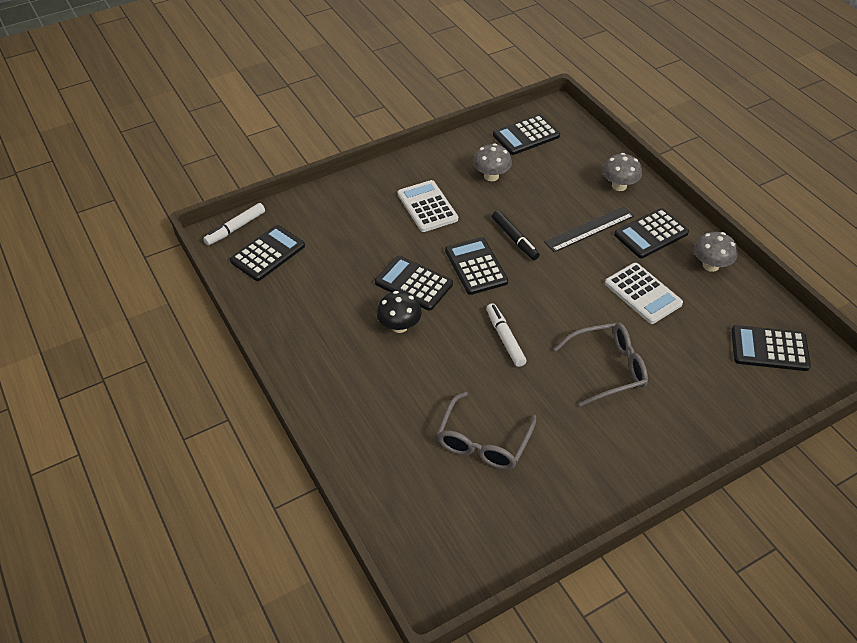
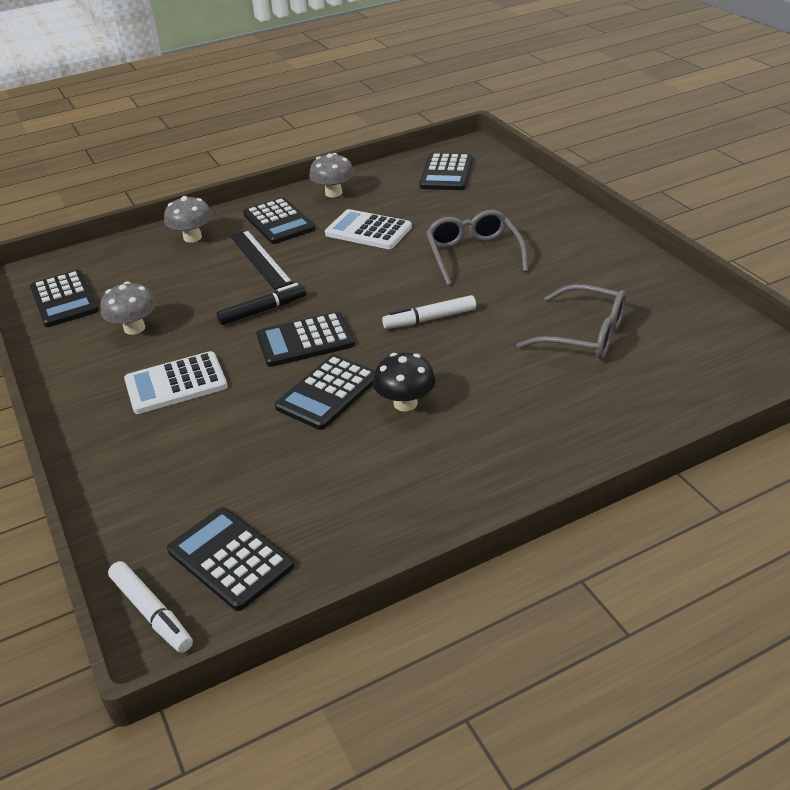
camera: 85 degrees left, 10 degrees down
(643, 293) = (368, 231): white calculator -> white calculator turned 120 degrees counterclockwise

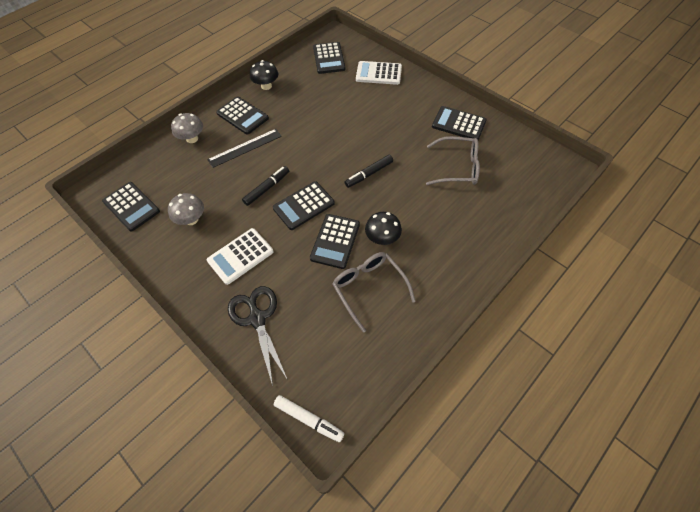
camera: 20 degrees left, 20 degrees up
(153, 464) = (257, 318): none -> black scissors
(230, 559) = (335, 371): black calculator -> black calculator (458, 124)
(260, 258) = (245, 148): black ruler -> black ruler turned 75 degrees counterclockwise
(333, 193) = (266, 86): grey mushroom -> black mushroom
(368, 231) = (302, 113): white calculator -> white calculator (378, 73)
(430, 319) = (369, 174): white marker -> black marker
(473, 255) = (372, 120): grey glasses -> grey glasses (369, 288)

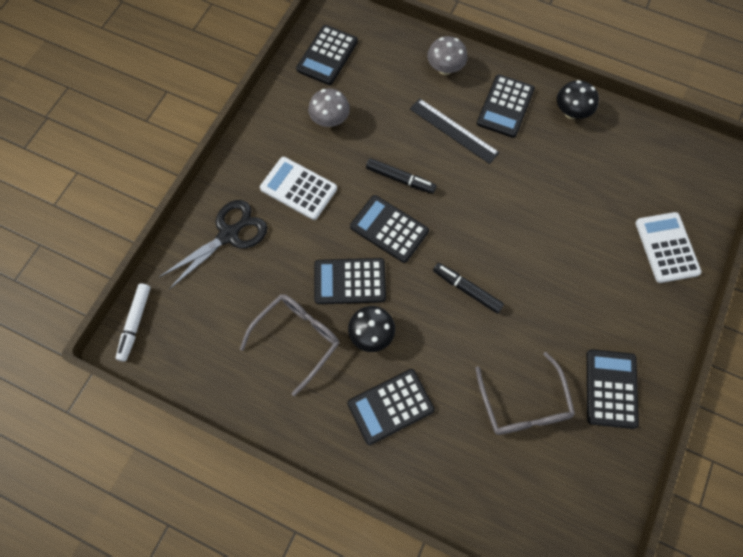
camera: 70 degrees right, 10 degrees up
(329, 58) = (666, 170): black calculator -> black calculator (390, 406)

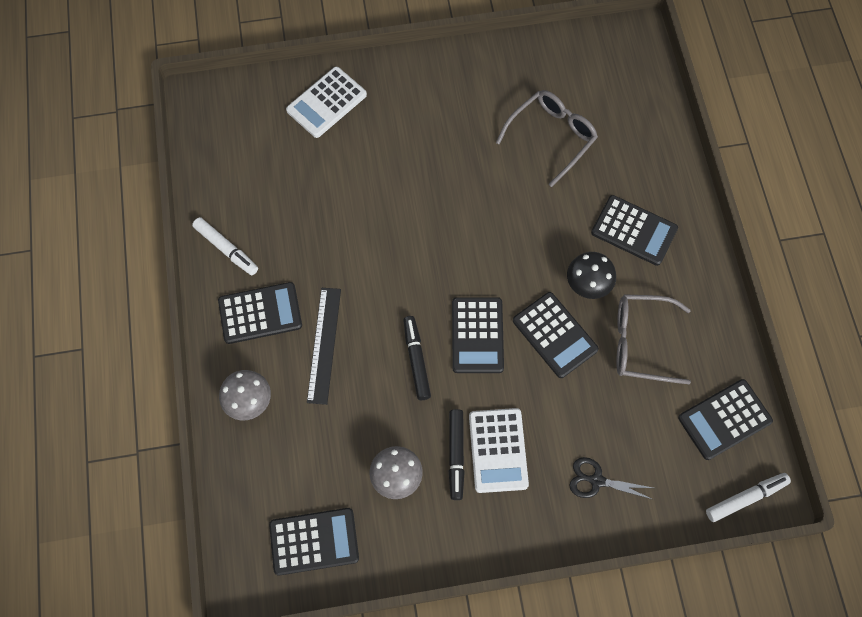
camera: 125 degrees left, 0 degrees up
(229, 235) = (596, 480): black scissors -> black scissors, size x0.61
(467, 290) = (486, 233): black marker -> black marker (456, 455)
(571, 112) = (226, 249): black mushroom -> white marker
(611, 388) = (489, 84): black calculator -> black calculator (724, 419)

